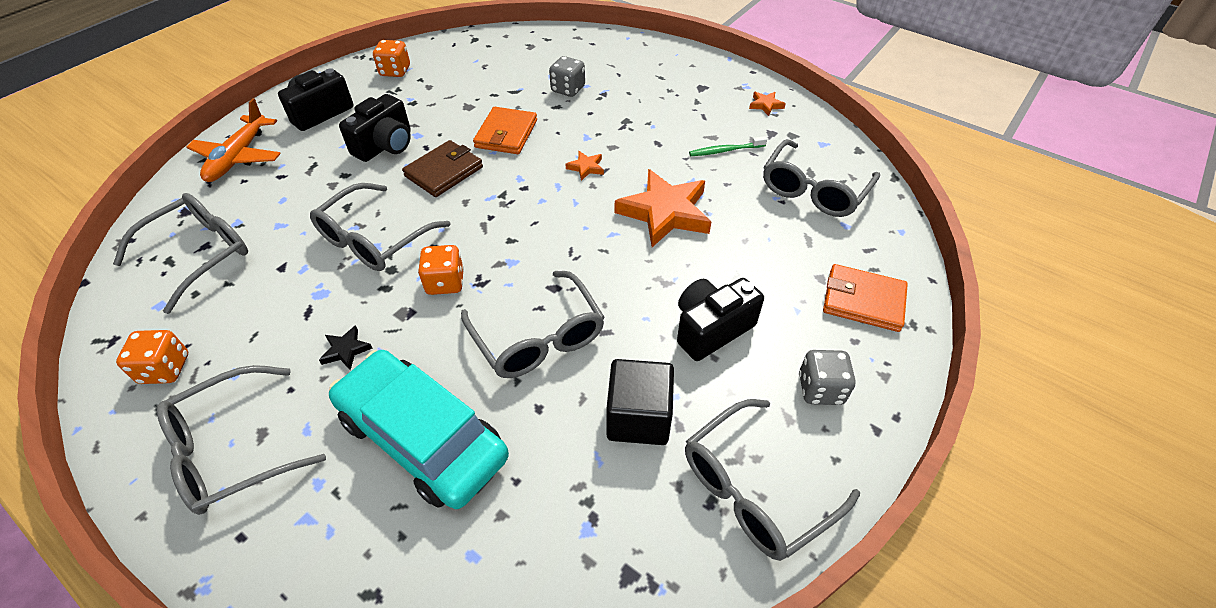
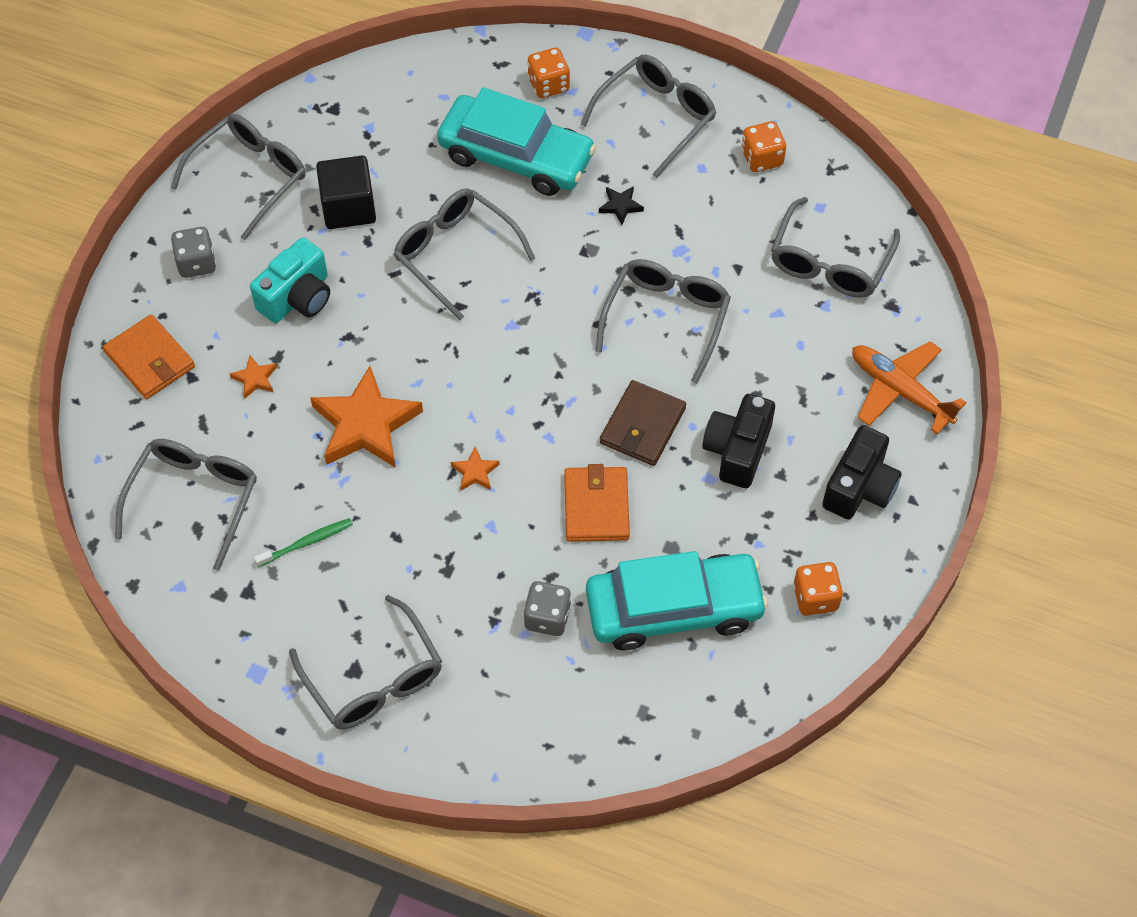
camera: 165 degrees right, 10 degrees up
(238, 157) = (899, 390): orange plane -> orange plane turned 45 degrees counterclockwise
(445, 282) = (567, 287): orange dice -> orange dice (548, 85)
(485, 80) = (674, 609): none -> turquoise car
(689, 82) = (374, 678): none -> grey glasses
(711, 329) = (297, 297): black camera -> turquoise camera
(765, 105) = (258, 650): orange star -> orange star (255, 378)
(863, 301) = (150, 359): orange wallet -> orange wallet turned 45 degrees clockwise

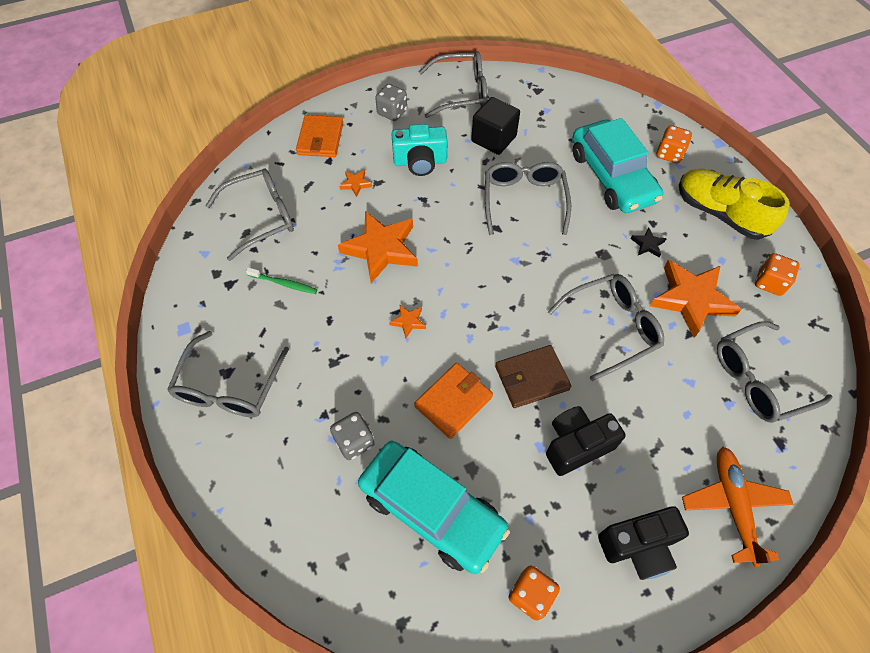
camera: 45 degrees right, 0 degrees up
(656, 117) = (719, 213): grey glasses -> yellow shoe
(710, 232) = (691, 299): none -> orange star

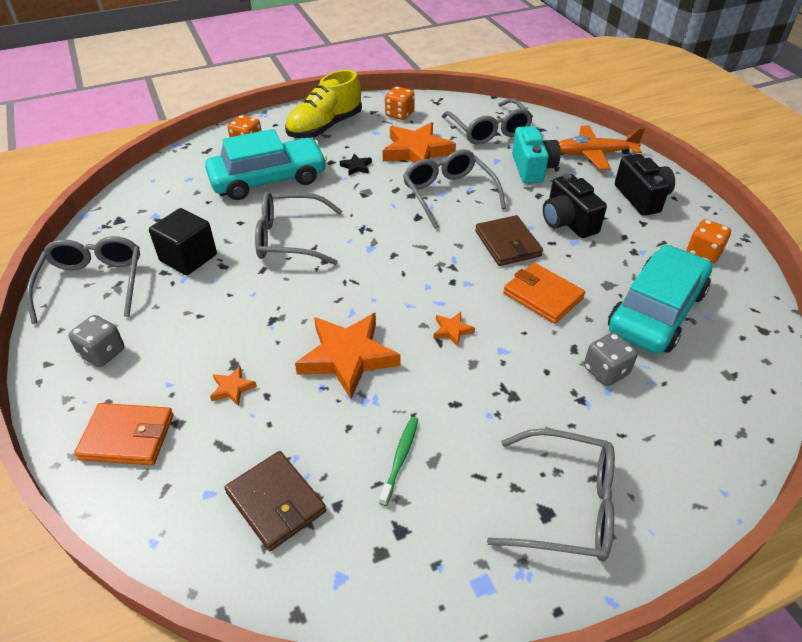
camera: 90 degrees left, 15 degrees down
(261, 217) = (276, 502): grey glasses -> brown wallet
(420, 162) = (208, 323): turquoise camera -> turquoise camera (532, 168)

